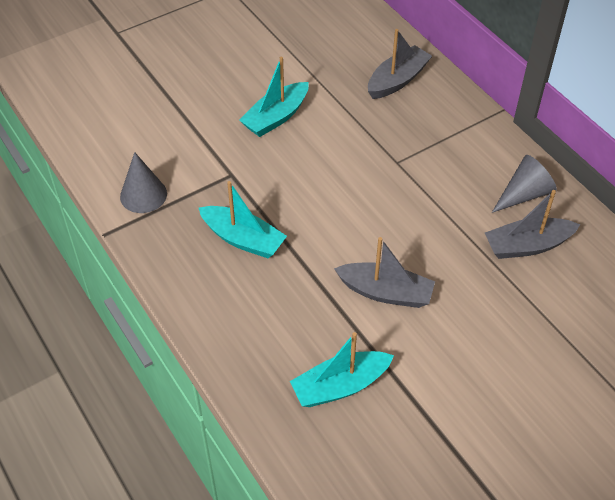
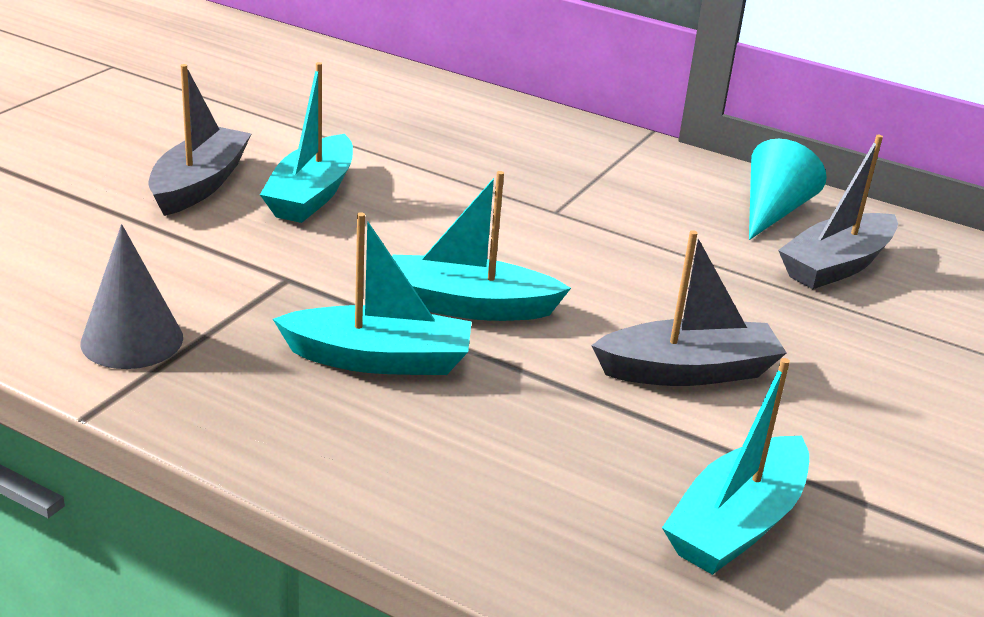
camera: 30 degrees left, 20 degrees down
(306, 217) = (469, 306): none -> turquoise boat
(397, 80) = (473, 125): grey boat -> grey boat (199, 185)
(524, 194) = (773, 211): grey cone -> turquoise cone

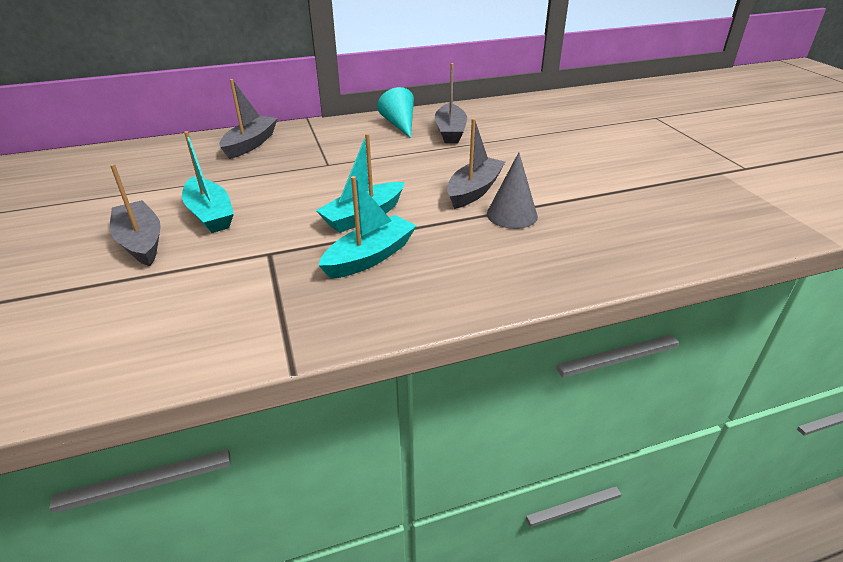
camera: 45 degrees left, 5 degrees up
(132, 340) = (247, 325): grey cone -> grey cone (512, 215)
(510, 131) = (250, 144): none -> grey boat
(736, 523) = (573, 226): turquoise boat -> none

